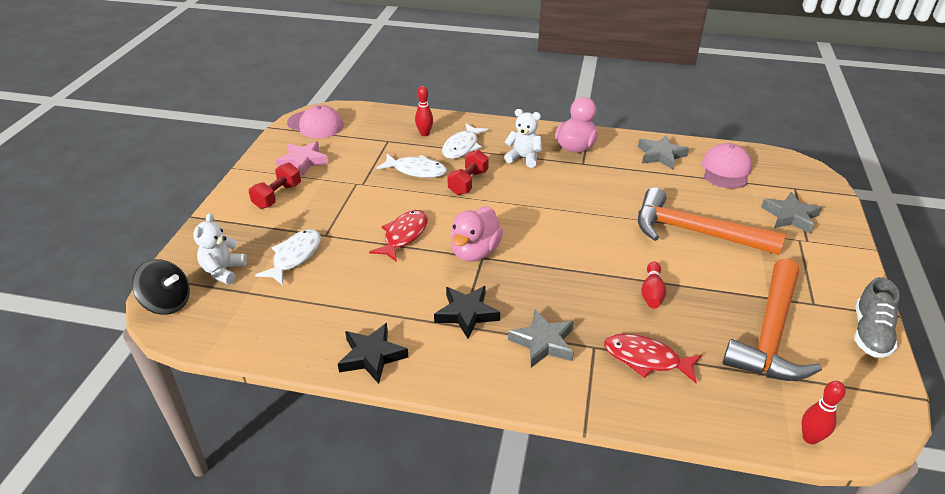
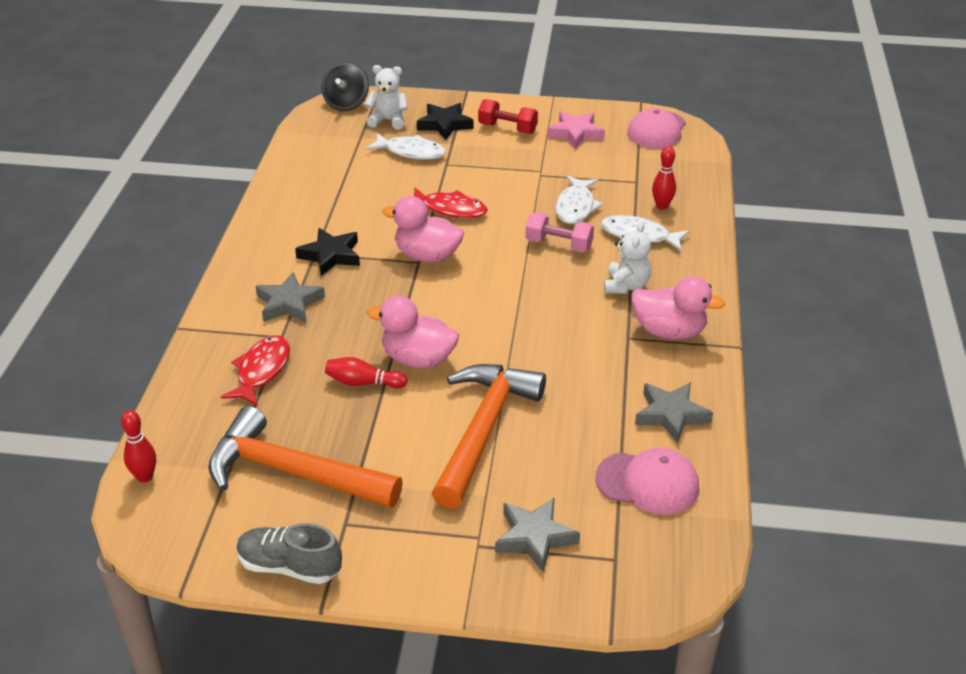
camera: 85 degrees right, 0 degrees up
(372, 356) = (278, 208): black star -> black star (445, 124)
(468, 182) = (559, 245): red dumbbell -> pink dumbbell
(618, 261) = (418, 359): none -> pink duck

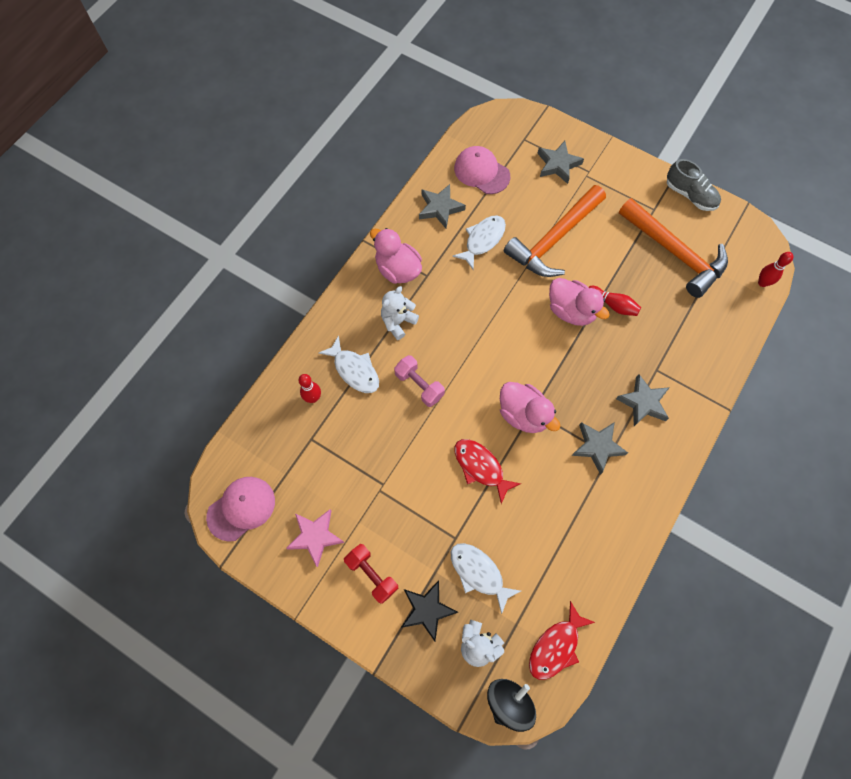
camera: 155 degrees left, 30 degrees up
(261, 371) = (677, 342): red fish -> red fish (556, 646)
(330, 255) = (597, 446): black star -> grey star
(575, 207) = (380, 426): white fish -> white fish (482, 240)

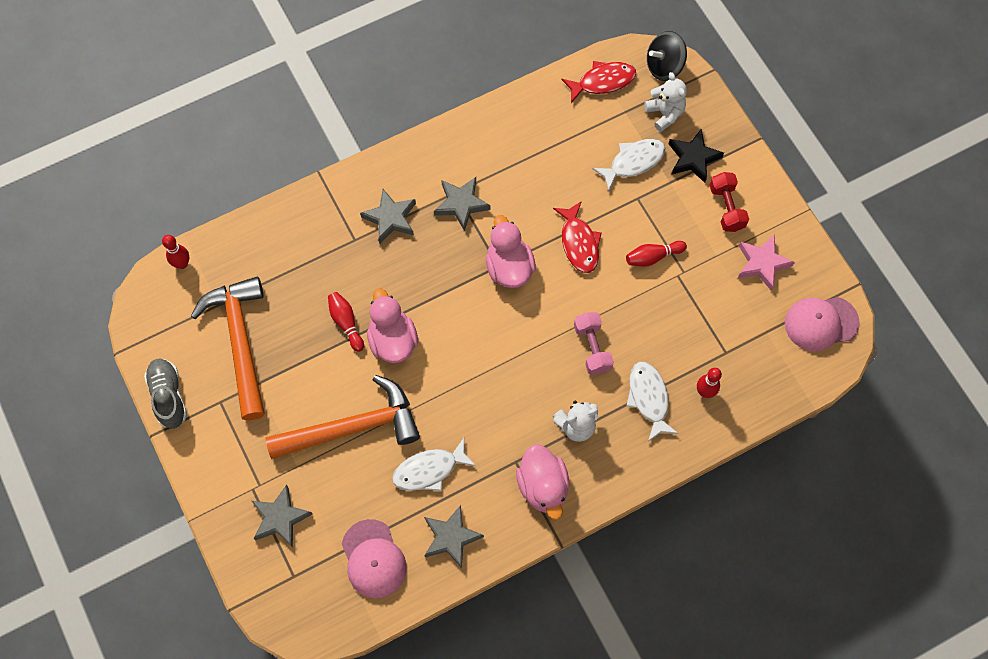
camera: 150 degrees left, 0 degrees up
(412, 489) = (653, 257): none -> red bowling pin
(479, 573) = (633, 162): white fish -> white fish turned 105 degrees counterclockwise

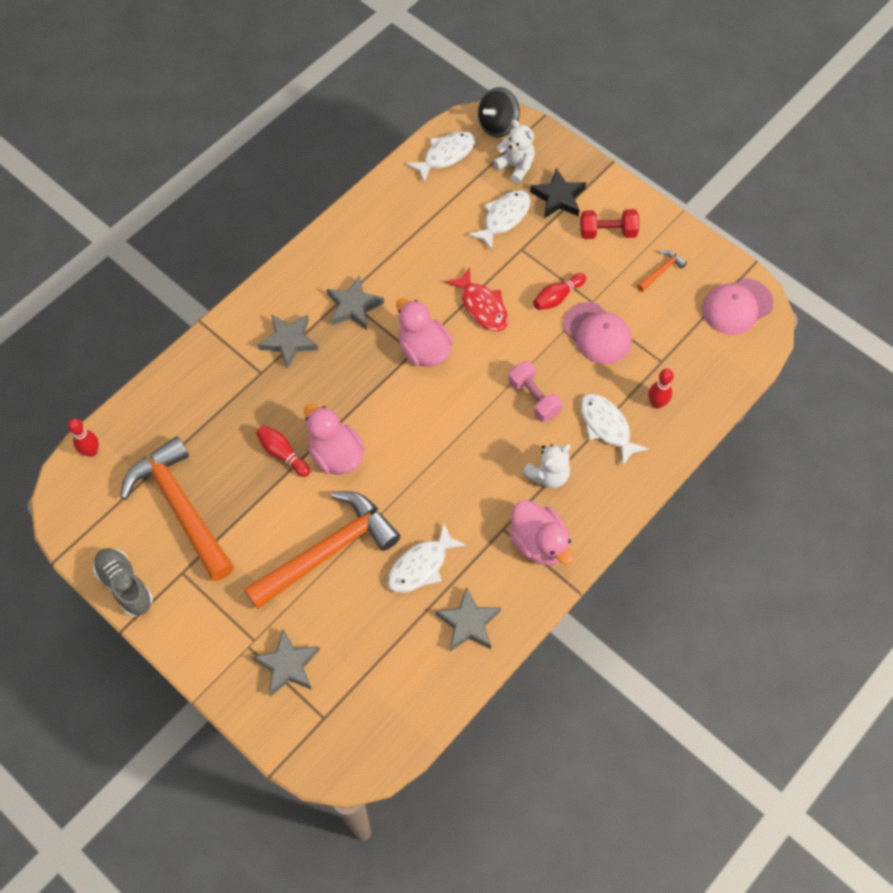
camera: 20 degrees left, 5 degrees down
(373, 559) = (399, 671): pink cap -> pink cap (597, 333)
(602, 81) = (445, 155): red fish -> white fish
(726, 208) = (607, 232): red dumbbell -> red dumbbell turned 60 degrees counterclockwise
(762, 263) = (661, 271): pink star -> orange hammer

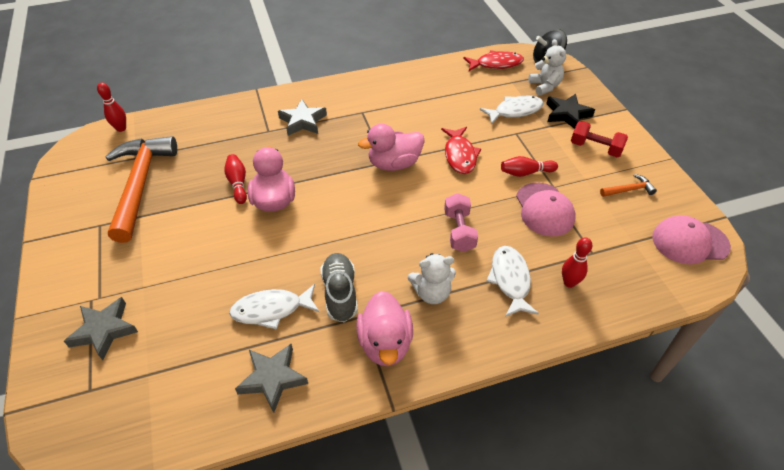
camera: 30 degrees right, 15 degrees down
(125, 585) = (56, 214): grey shoe -> grey shoe (340, 293)
(328, 551) = (211, 262): orange hammer -> none
(354, 307) = (364, 120): grey star -> none
(423, 350) = (394, 164): pink duck -> pink duck turned 105 degrees counterclockwise
(445, 155) = (496, 64): white fish -> red fish

